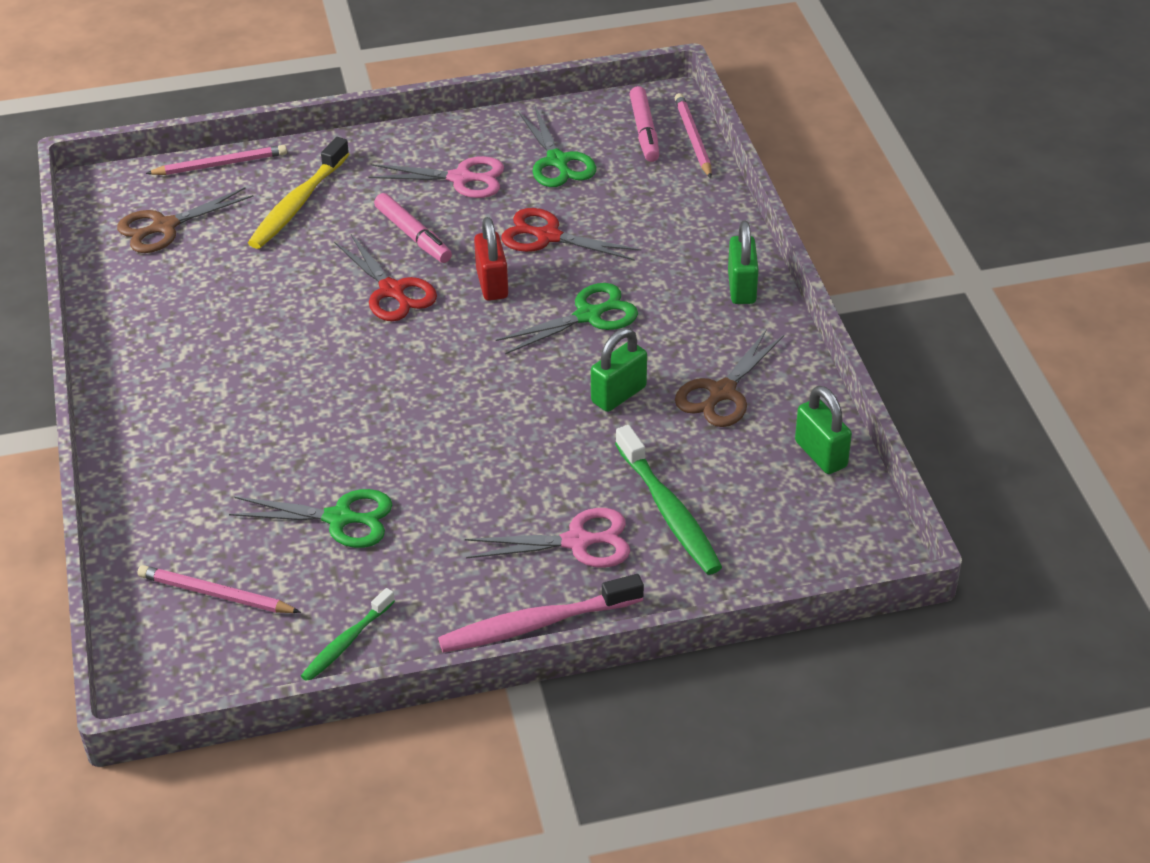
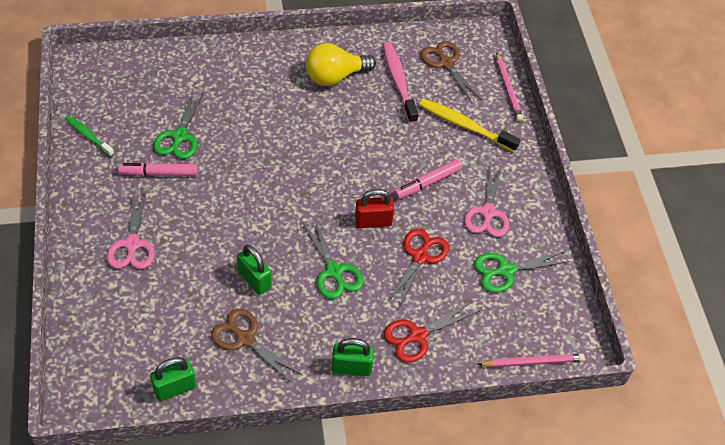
camera: 90 degrees right, 10 degrees up
(194, 345) = (335, 76): none -> yellow light bulb
(216, 594) = (138, 85): pink pencil -> none
(392, 291) = (372, 169): red scissors -> red scissors (417, 335)
(535, 624) = (75, 218): pink toothbrush -> pink toothbrush (398, 81)
(644, 131) = (542, 330): pink marker -> pink marker (159, 173)
(669, 511) = (145, 294): green toothbrush -> none

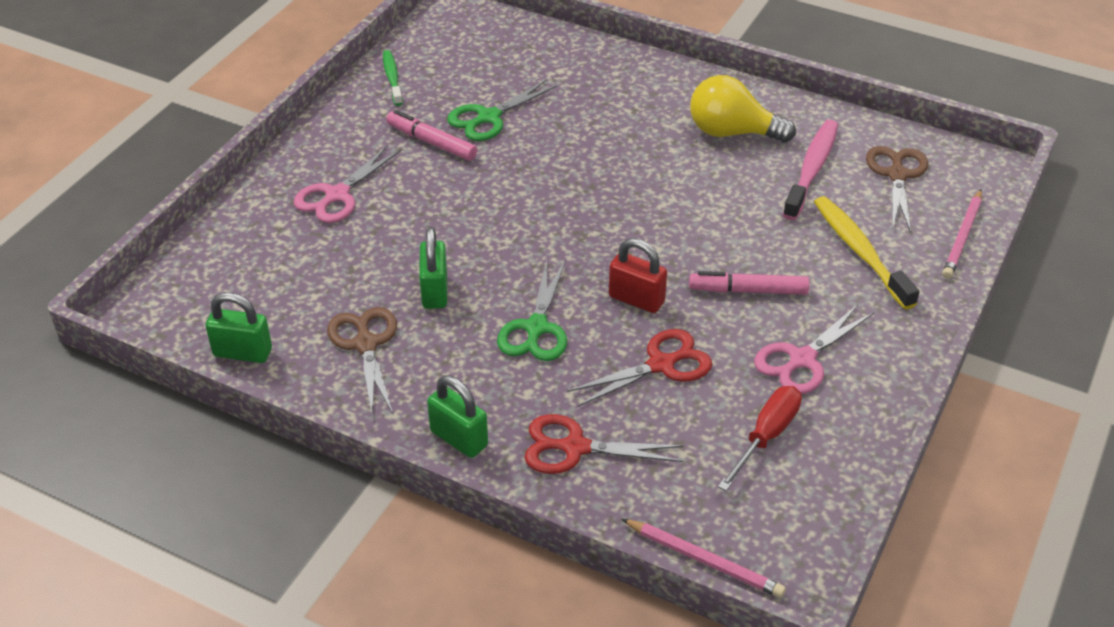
camera: 40 degrees right, 10 degrees down
(506, 271) = (766, 436): green scissors -> red screwdriver

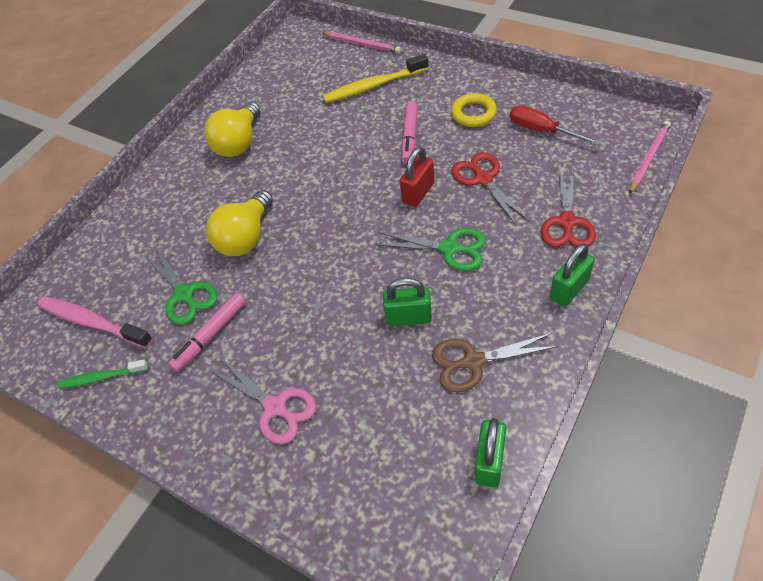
camera: 80 degrees left, 10 degrees up
(568, 154) = (246, 237): none -> yellow light bulb
(802, 359) = (473, 113): pink scissors -> yellow ring
(812, 169) = (288, 104): pink toothbrush -> pink toothbrush (92, 322)
(897, 175) = (300, 67): brown scissors -> none

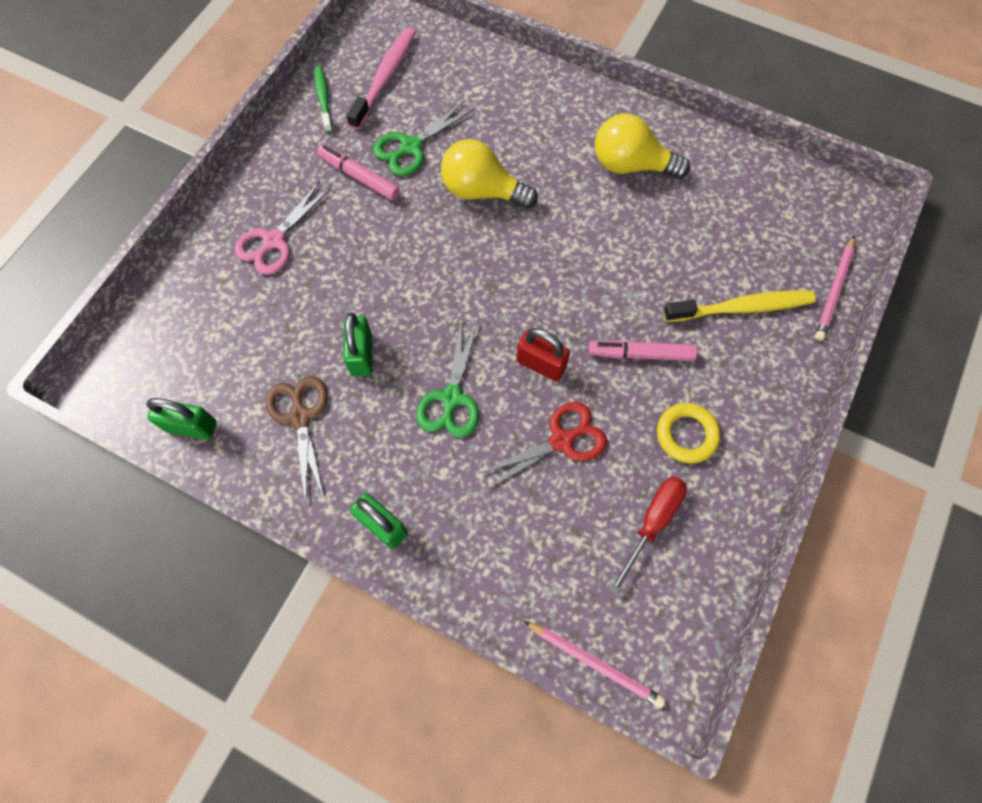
camera: 80 degrees right, 15 degrees up
(373, 86) = (742, 308): yellow toothbrush -> yellow toothbrush turned 105 degrees clockwise
(567, 222) = (484, 536): red scissors -> none

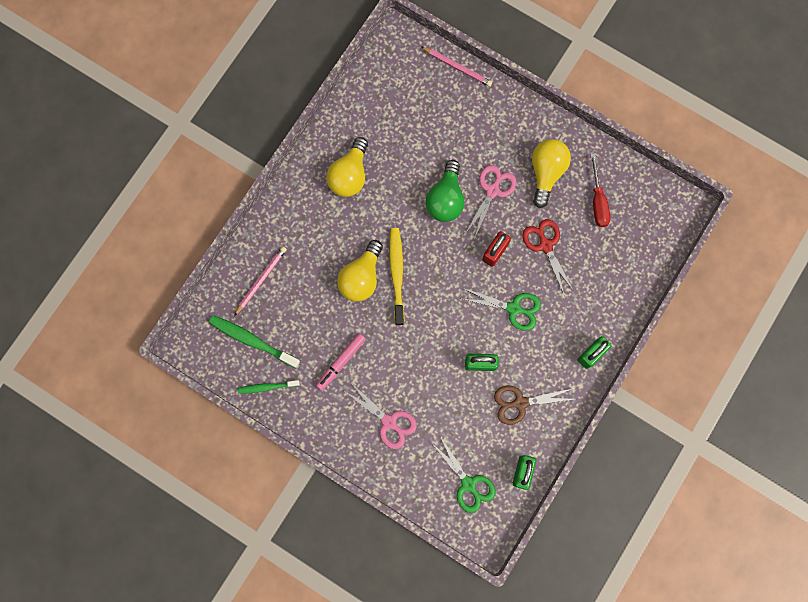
camera: 85 degrees left, 10 degrees up
(385, 78) = (252, 340): pink toothbrush -> green toothbrush
(411, 147) = (318, 324): green scissors -> green scissors (468, 484)
(594, 663) = (672, 243): pink pencil -> pink pencil (261, 280)
(616, 289) = (445, 199): none -> green light bulb
(640, 354) = (492, 191): pink marker -> pink scissors
(652, 523) = (598, 201): red screwdriver -> red screwdriver turned 135 degrees counterclockwise
(686, 434) = (546, 173): yellow ring -> yellow light bulb
(742, 308) = (465, 125): yellow toothbrush -> yellow toothbrush (397, 274)

